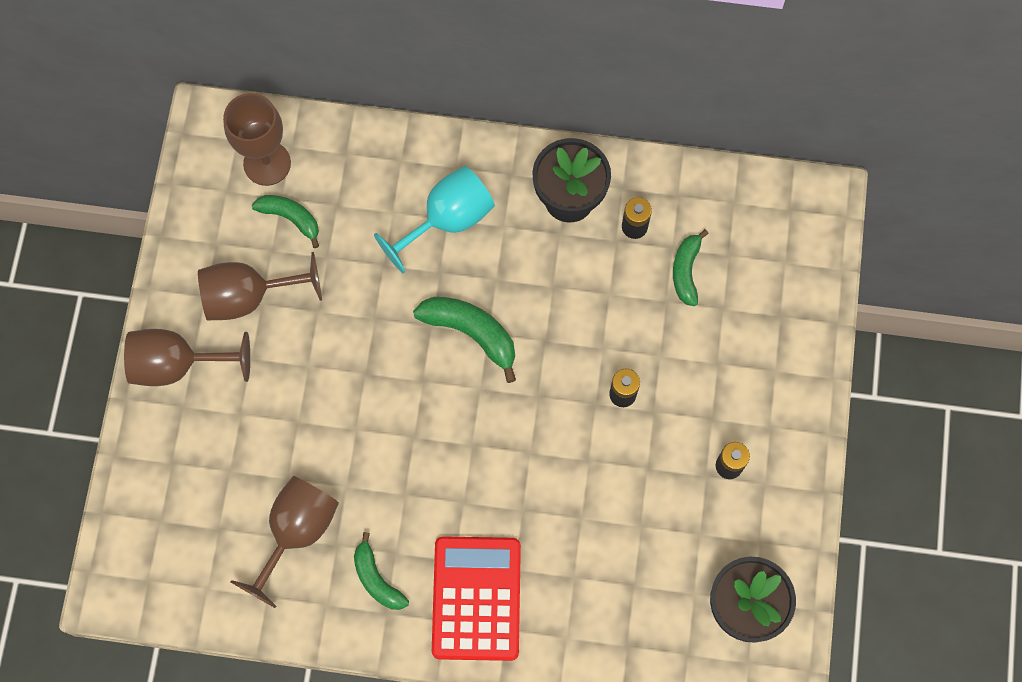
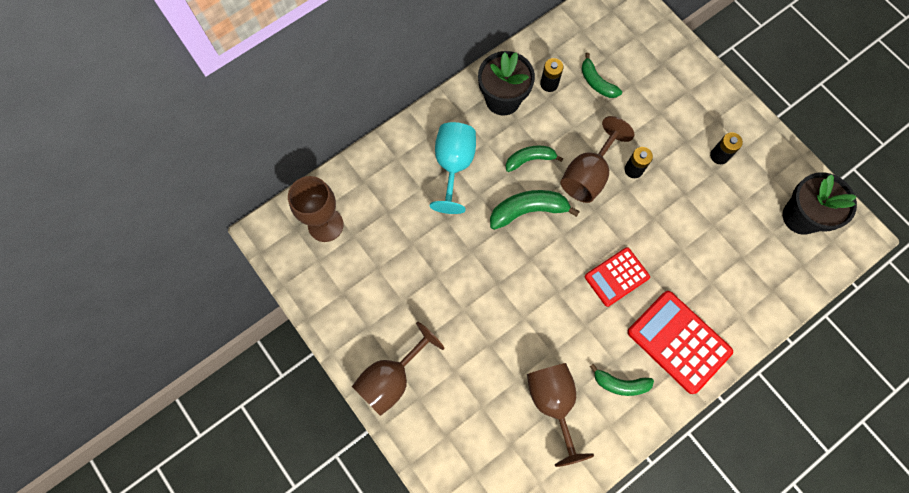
camera: 45 degrees left, 0 degrees up
(249, 296) = (391, 304): brown goblet -> brown goblet (588, 175)
(291, 218) = (370, 241): green banana -> green banana (530, 159)
(486, 479) = (616, 277): none -> red calculator

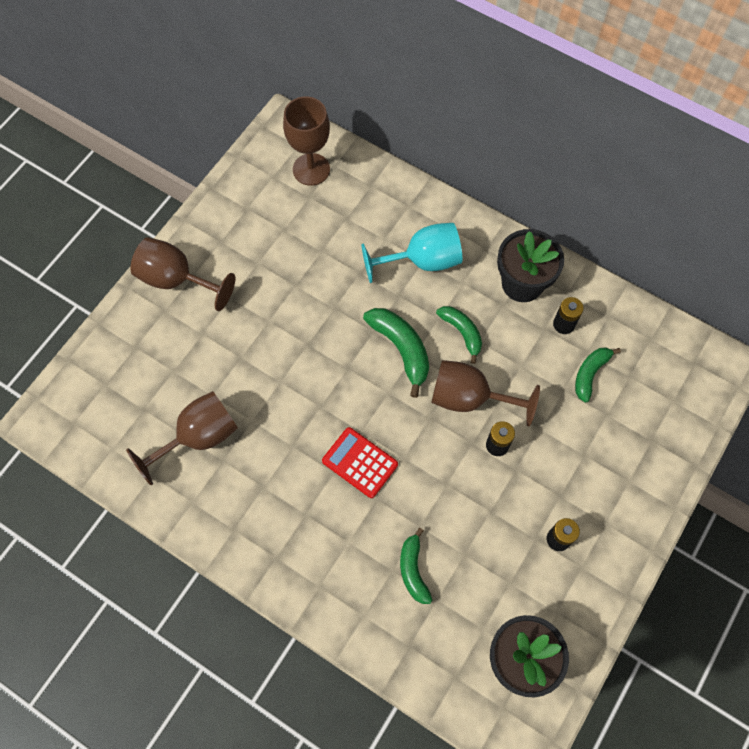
camera: 70 degrees right, 5 degrees down
(620, 384) = (240, 500): green banana -> green banana (413, 570)
(679, 341) = (308, 551): red calculator -> none

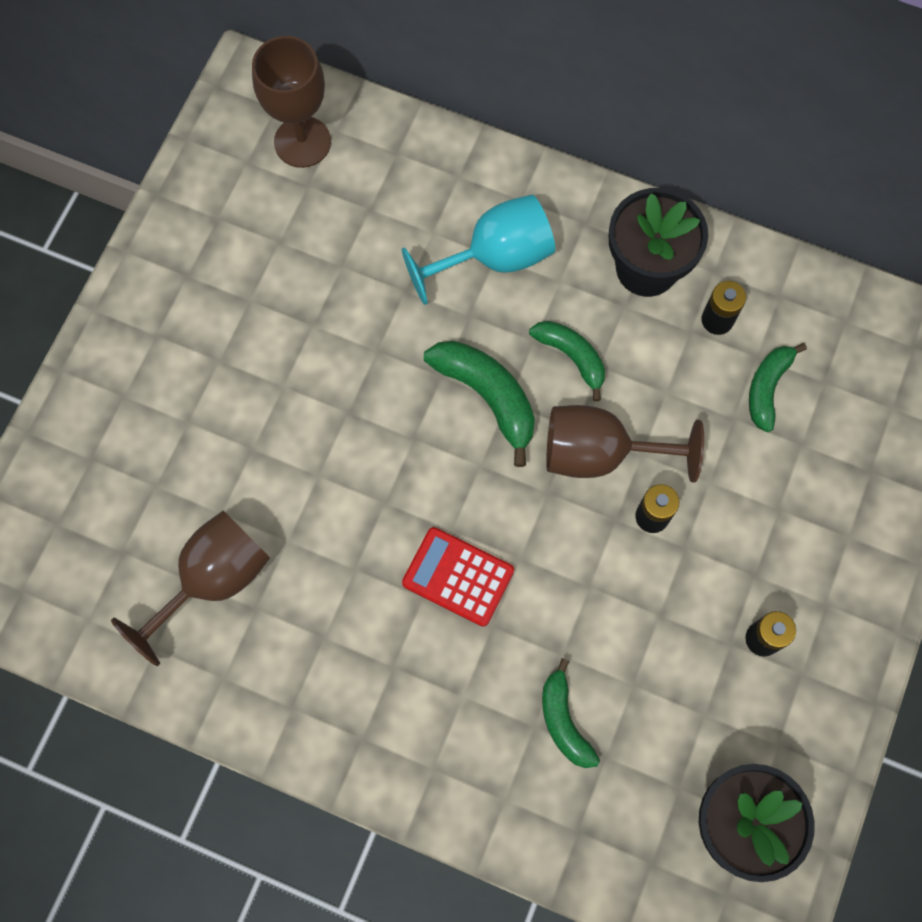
camera: 10 degrees left, 5 degrees up
(176, 280) = (132, 346): brown goblet -> none

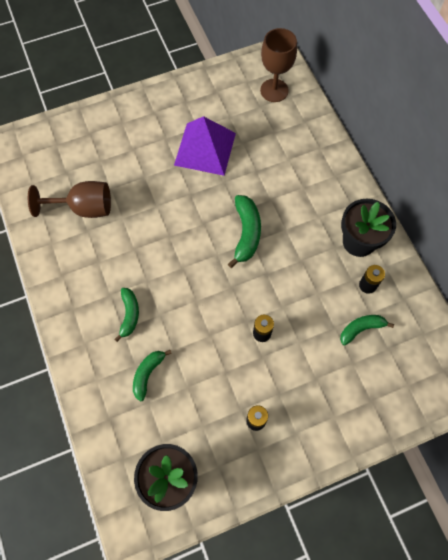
camera: 45 degrees right, 5 degrees down
(296, 323) = (205, 149): none -> purple pyramid
(458, 576) = (166, 286): red calculator -> none
(495, 257) = (302, 187): turquoise goblet -> none
(571, 357) = (294, 247): green banana -> green banana (129, 315)
(599, 453) = (266, 291): brown goblet -> none

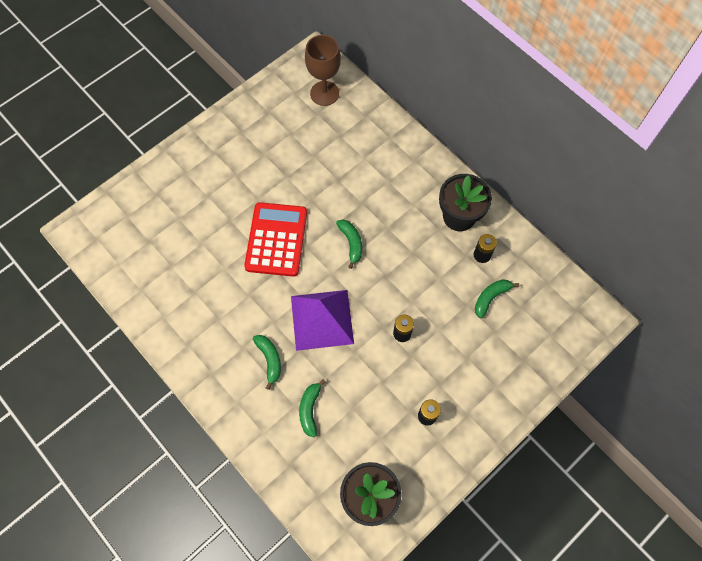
camera: 20 degrees left, 0 degrees up
(84, 208) = (182, 271): brown goblet -> none
(179, 207) = (276, 239): none -> red calculator
(205, 149) = (279, 173): purple pyramid -> purple pyramid (322, 319)
(246, 233) = (351, 243): green banana -> green banana, size x0.67

